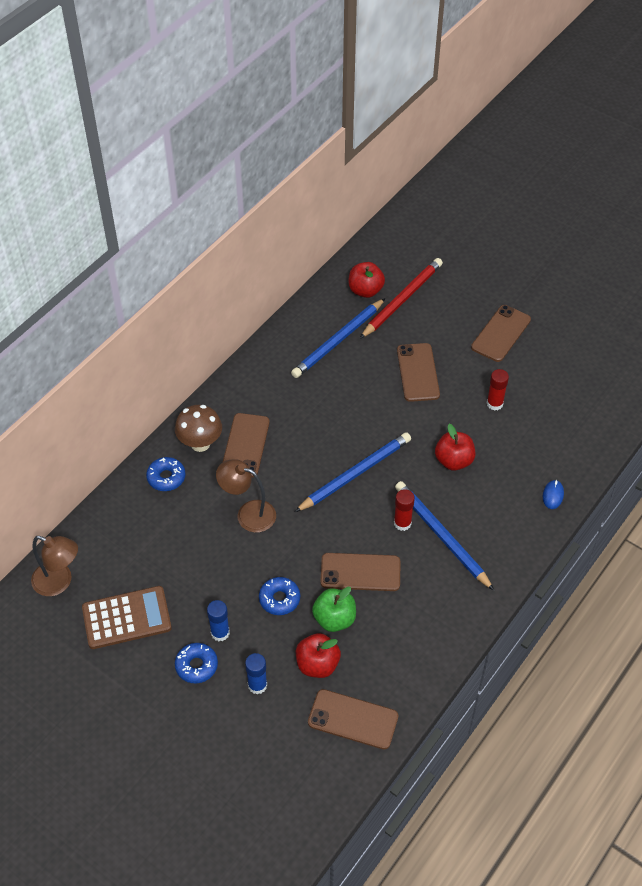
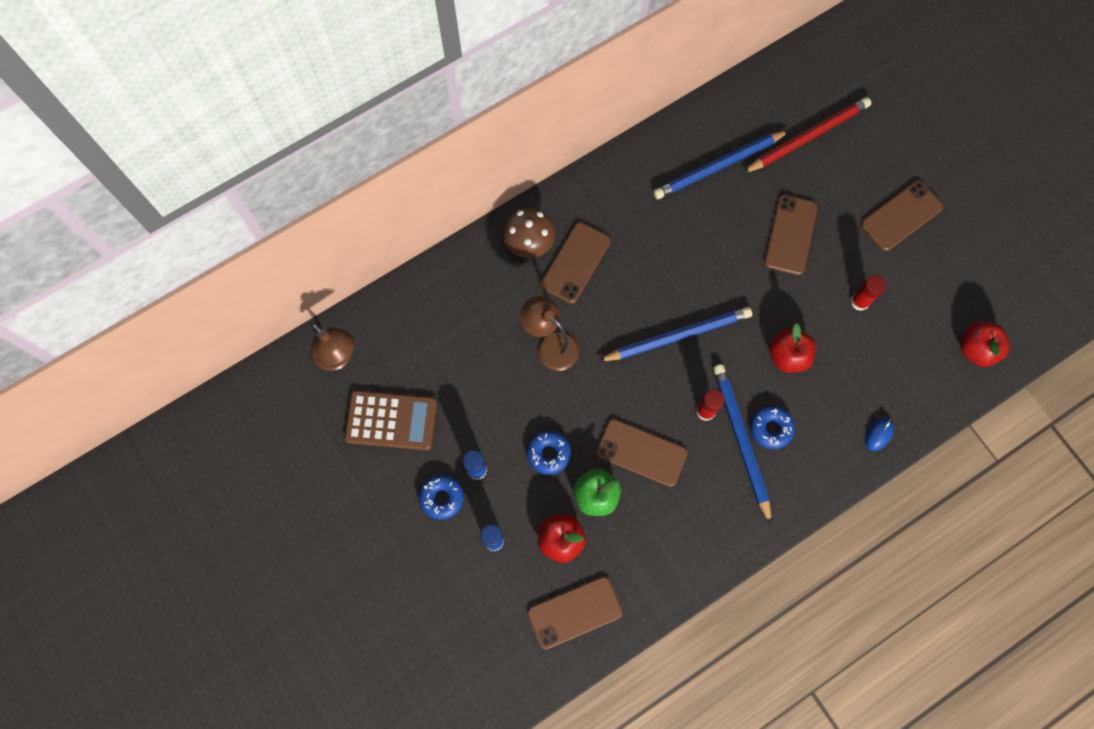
camera: 20 degrees right, 20 degrees up
(166, 477) = (481, 273): blue donut -> blue donut (770, 428)
(353, 719) = (574, 612): brown phone -> brown phone turned 60 degrees counterclockwise
(365, 290) = (771, 112): red apple -> red apple (976, 349)

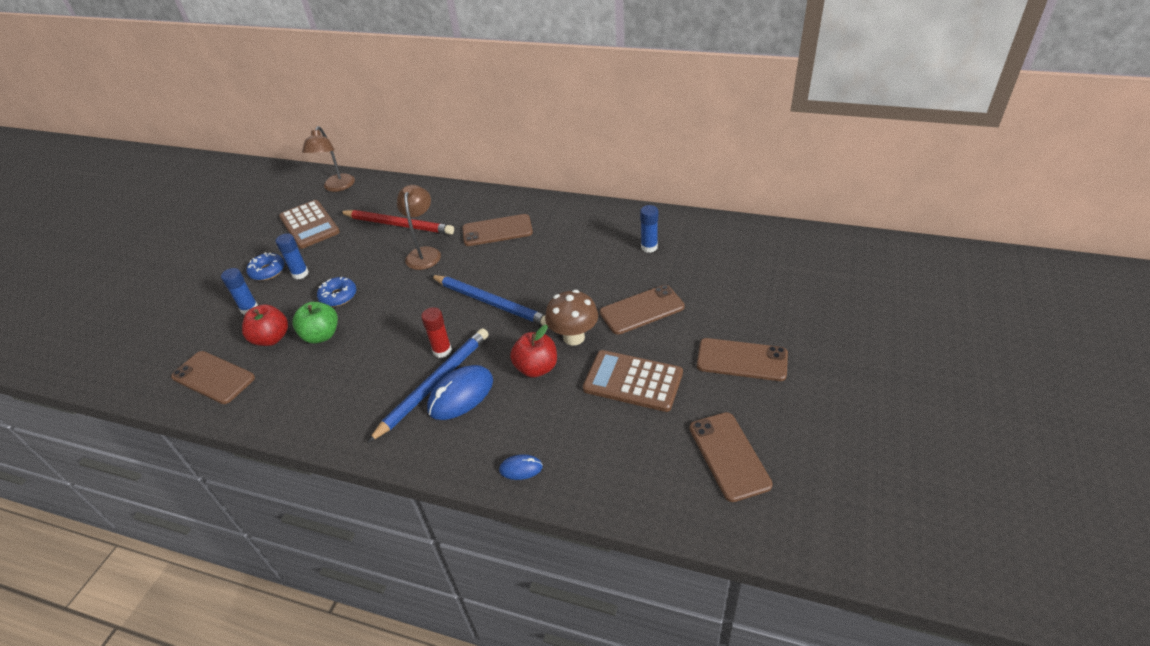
camera: 55 degrees right, 30 degrees down
(529, 245) = (489, 208): brown mushroom -> brown mushroom (574, 337)
(641, 452) = (376, 338): brown phone -> brown phone (729, 456)
(718, 167) = (649, 247): blue pencil -> blue glue stick
(770, 428) = (461, 395): blue donut -> blue mouse
(807, 137) = (733, 272): red pencil -> red pencil (398, 224)
(859, 301) = (633, 381): red glue stick -> brown calculator
(976, 349) = (681, 489): red apple -> none

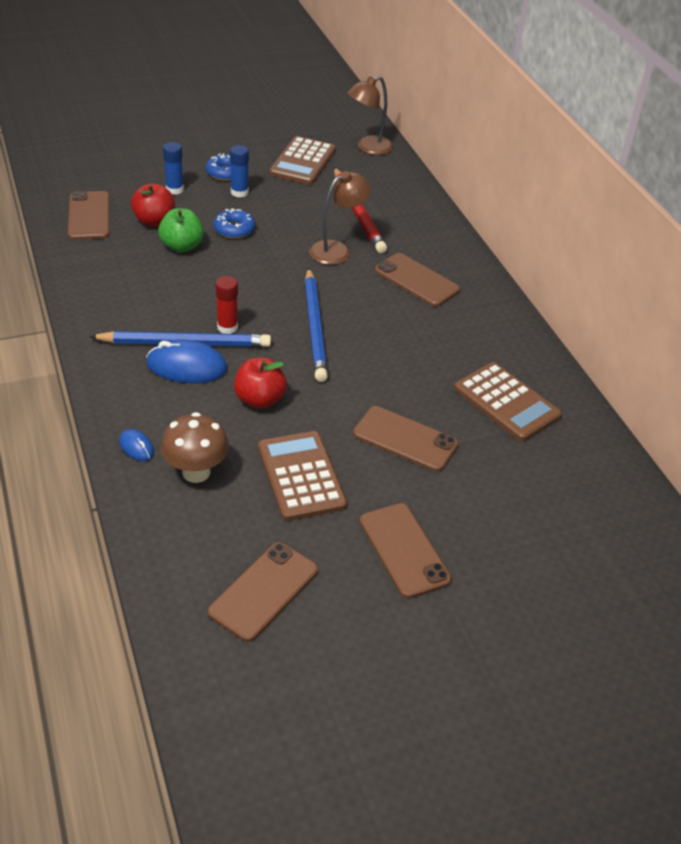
camera: 45 degrees right, 0 degrees up
(574, 337) = (321, 406): brown mushroom -> brown mushroom (196, 472)
(649, 247) = (506, 402): blue glue stick -> brown calculator

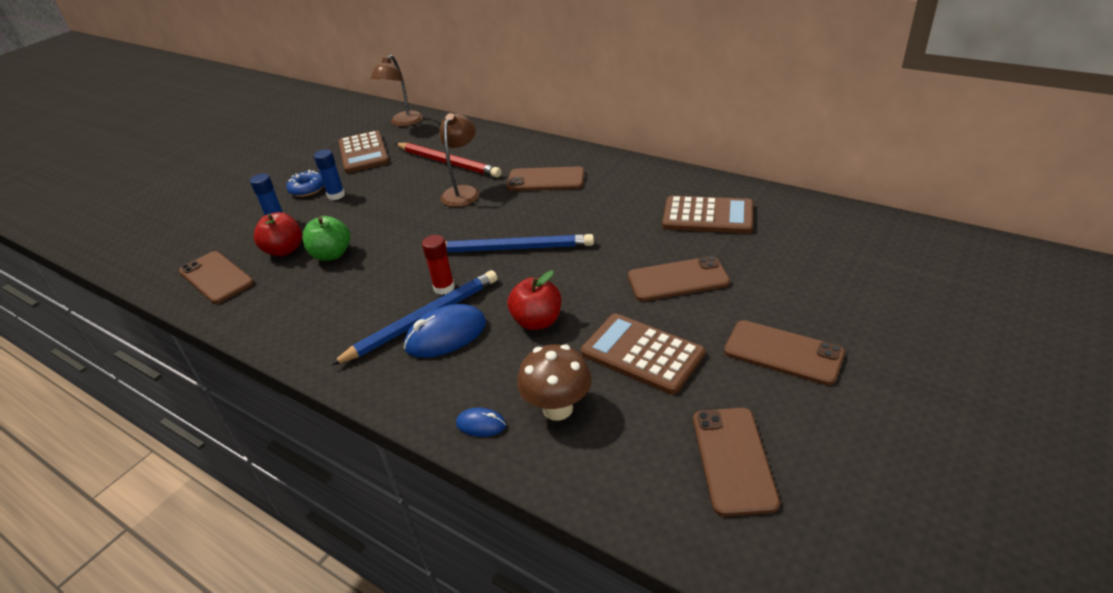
camera: 30 degrees left, 5 degrees down
(234, 229) = (363, 220): blue donut -> none
(315, 327) = (513, 248): blue pencil -> blue pencil turned 45 degrees counterclockwise

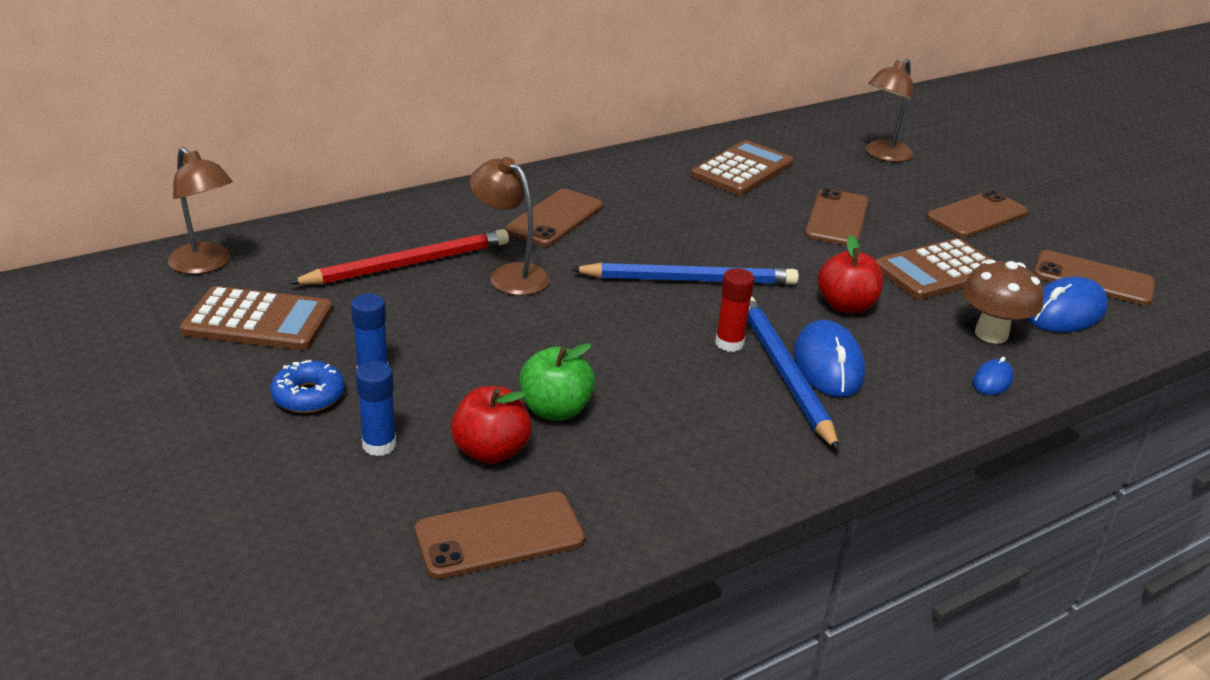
camera: 70 degrees left, 5 degrees down
(513, 248) = (688, 280): blue pencil -> blue pencil turned 60 degrees clockwise
(640, 450) = (1065, 312): none -> blue mouse
(839, 270) = (883, 155): none -> brown lamp

